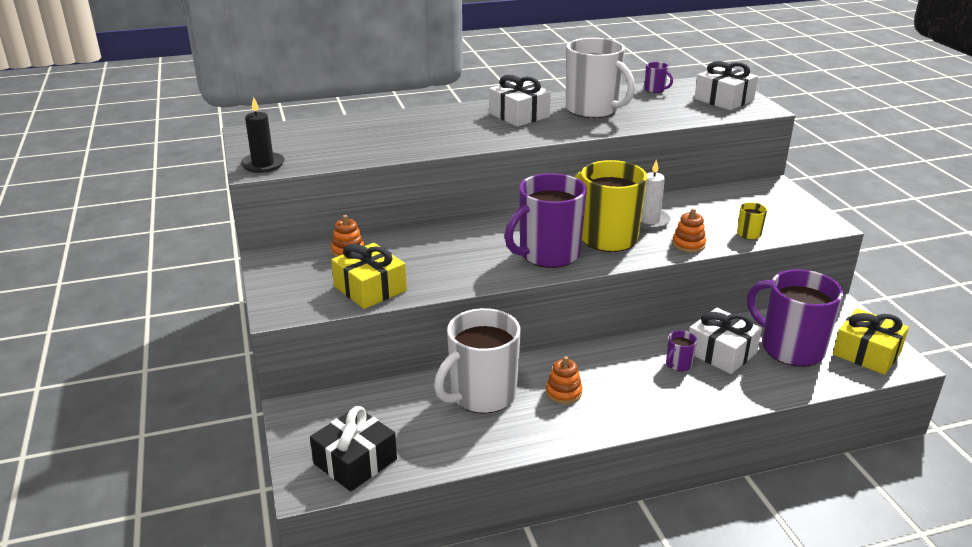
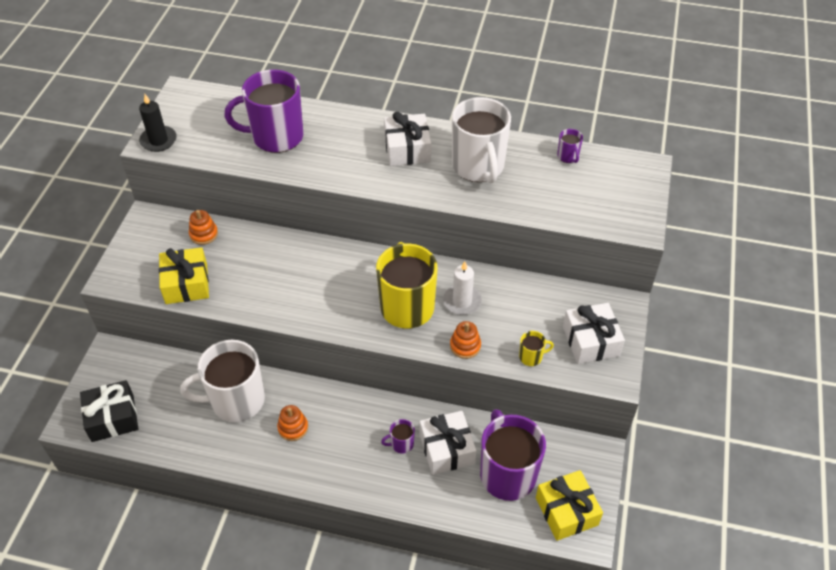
camera: 30 degrees right, 20 degrees up
(547, 254) = (342, 305): purple mug -> purple mug (276, 137)
(724, 100) = (617, 198): white gift -> white gift (590, 341)

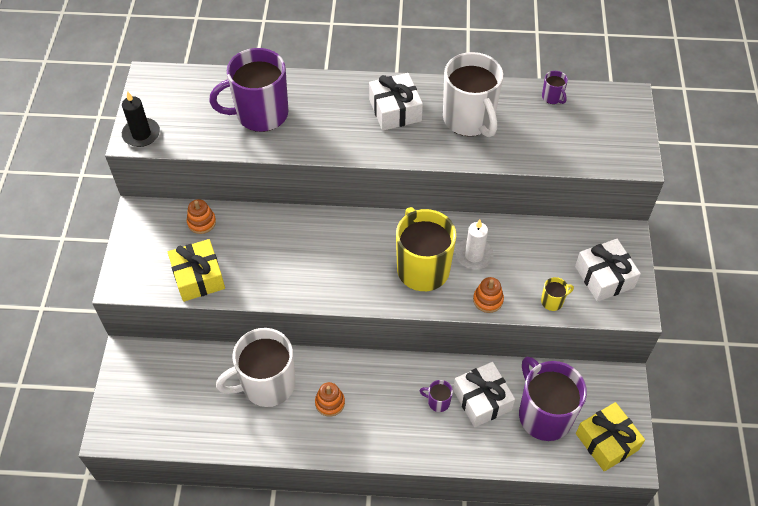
camera: 10 degrees left, 5 degrees up
(112, 418) = (148, 421): black gift -> none
(401, 444) = (438, 402): purple mug -> purple mug turned 45 degrees clockwise

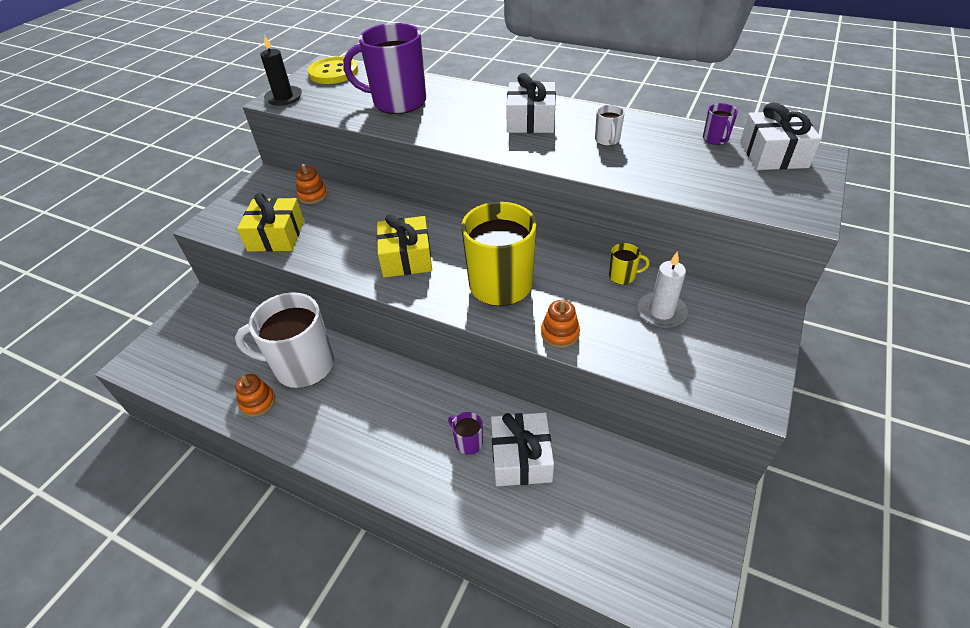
camera: 25 degrees right, 10 degrees down
(167, 86) = (333, 72): none -> yellow button
(330, 403) = (351, 404): orange stacking toy -> orange stacking toy (258, 402)
(469, 119) = (607, 140): white mug -> white mug, size x0.41
(474, 255) = (566, 286): white candle -> white candle (661, 312)
(544, 414) = (591, 502): purple mug -> none
(552, 301) = (641, 357): yellow mug -> yellow mug (622, 276)
(604, 277) = (722, 349): white gift -> white gift (773, 154)
(606, 442) = (664, 569): yellow gift -> yellow gift (406, 258)

